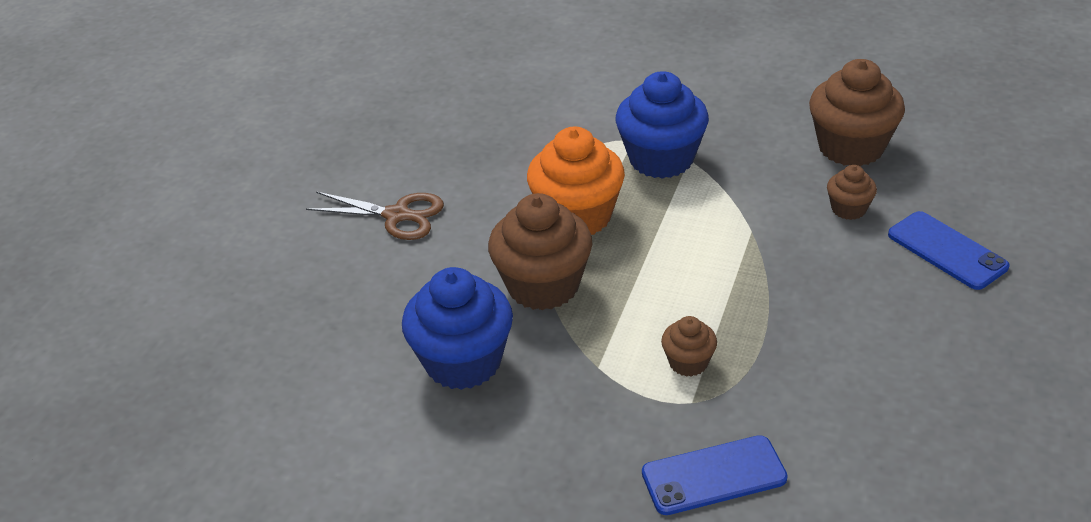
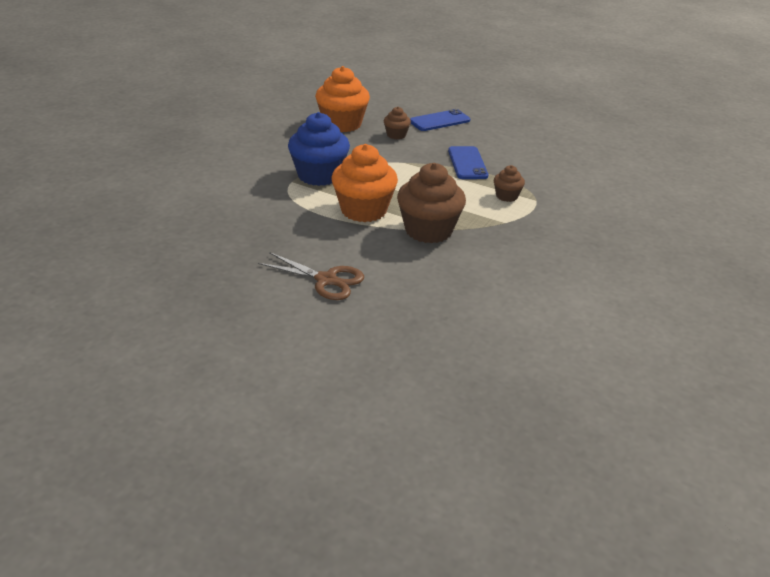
camera: 85 degrees left, 5 degrees down
(397, 215) = (326, 280): brown scissors -> brown scissors turned 90 degrees clockwise
(463, 362) = (492, 266): blue cupcake -> none
(714, 476) = (588, 202): blue phone -> blue phone (467, 163)
(851, 147) = (342, 124): brown cupcake -> orange cupcake

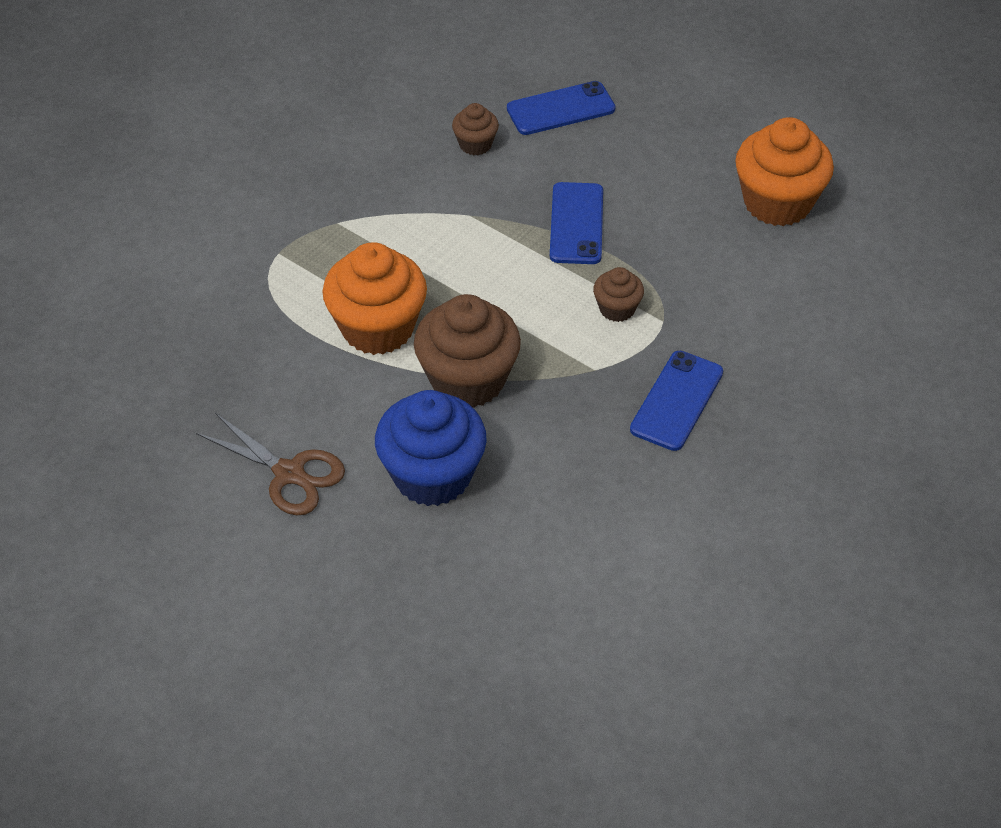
camera: 10 degrees right, 15 degrees up
(319, 175) = (325, 241): blue cupcake -> blue cupcake (432, 475)
(342, 124) = (390, 111): orange cupcake -> orange cupcake (777, 202)
(561, 233) = (676, 401): none -> blue phone

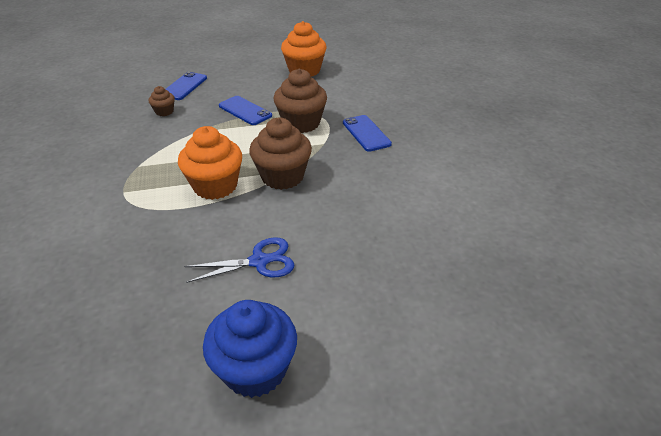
camera: 50 degrees left, 10 degrees down
(289, 473) = (259, 261): brown scissors -> blue scissors
(432, 475) = (322, 214): blue cupcake -> blue cupcake (255, 369)
(617, 309) = (301, 123): brown cupcake -> brown cupcake, size x2.01

